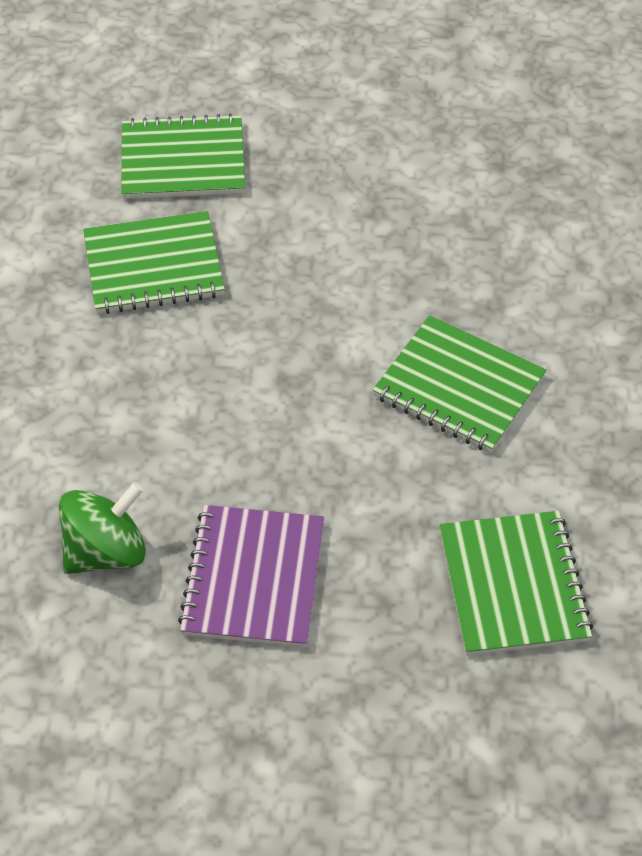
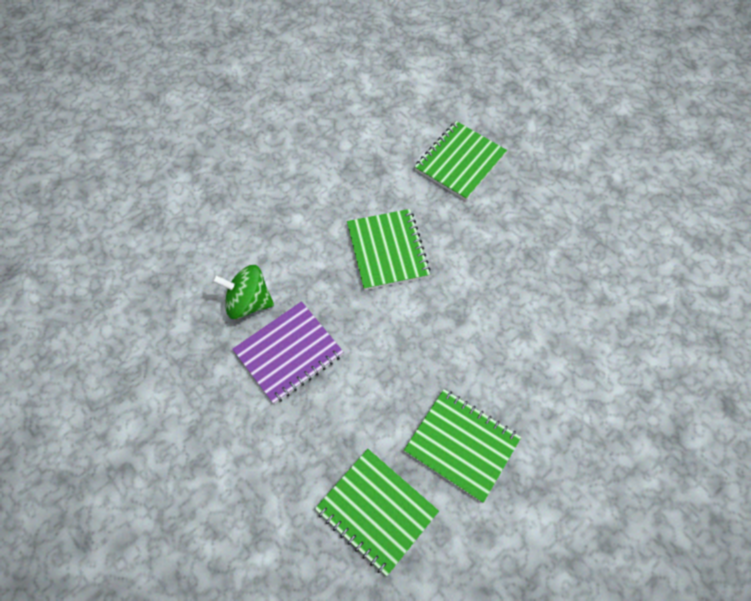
camera: 135 degrees left, 10 degrees up
(106, 551) = (615, 304): green spinning top -> green spinning top (248, 302)
(253, 578) = (560, 242): purple notebook -> purple notebook (289, 353)

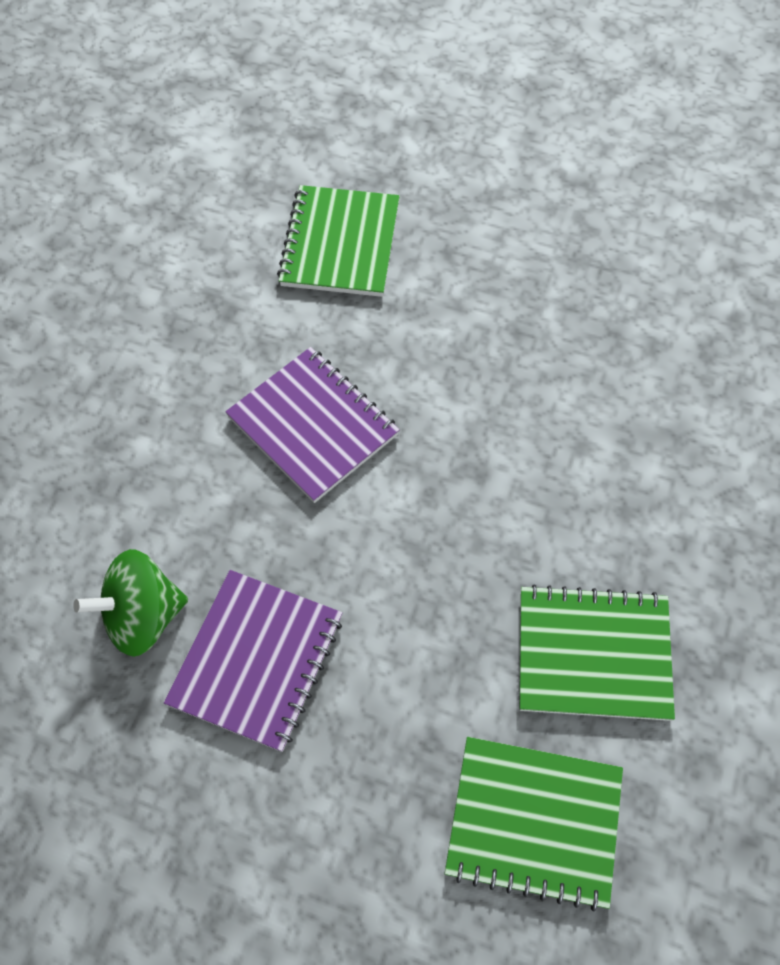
camera: 30 degrees left, 0 degrees up
(387, 250) = (313, 426): green notebook -> purple notebook

